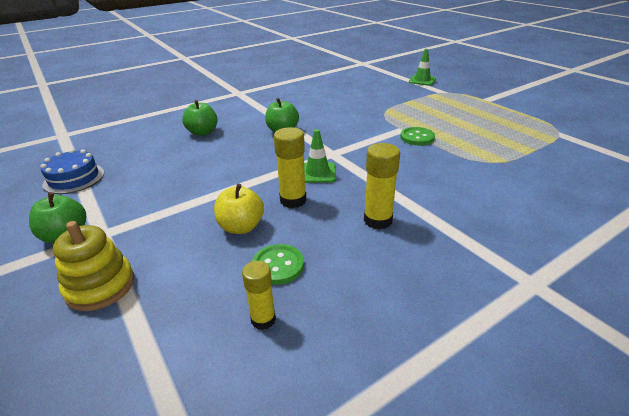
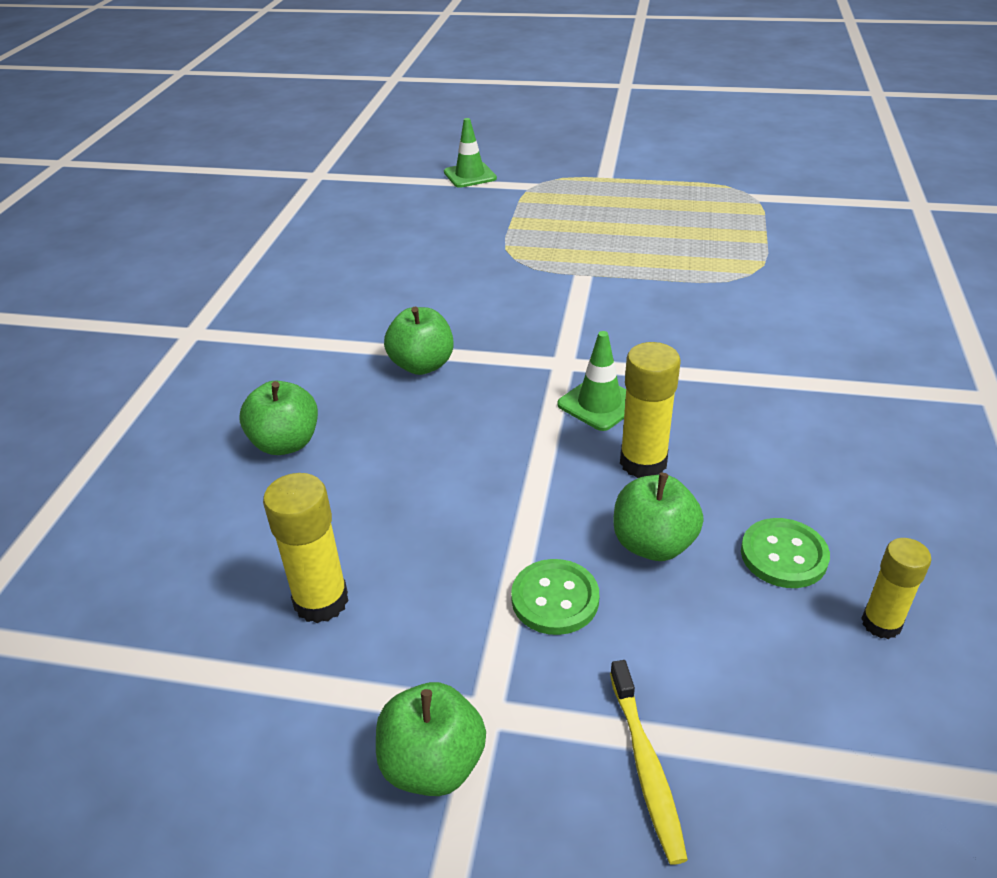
camera: 45 degrees left, 5 degrees up
(74, 178) = (212, 681): blue cake -> none
(100, 286) = (646, 766): yellow stacking toy -> yellow toothbrush
(241, 227) = (653, 544): yellow apple -> green apple
(378, 220) = (776, 423): yellow glue stick -> yellow glue stick (321, 601)
(417, 137) = (622, 279): green button -> green button (555, 599)

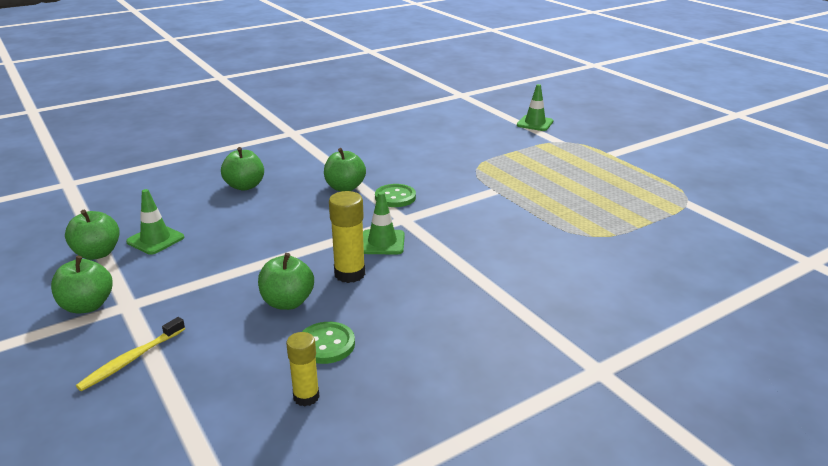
camera: 45 degrees right, 10 degrees down
(275, 688) = (97, 253): none -> green apple
(321, 601) = (155, 240): yellow glue stick -> green traffic cone
(555, 599) = (216, 292): green button -> green button (395, 197)

